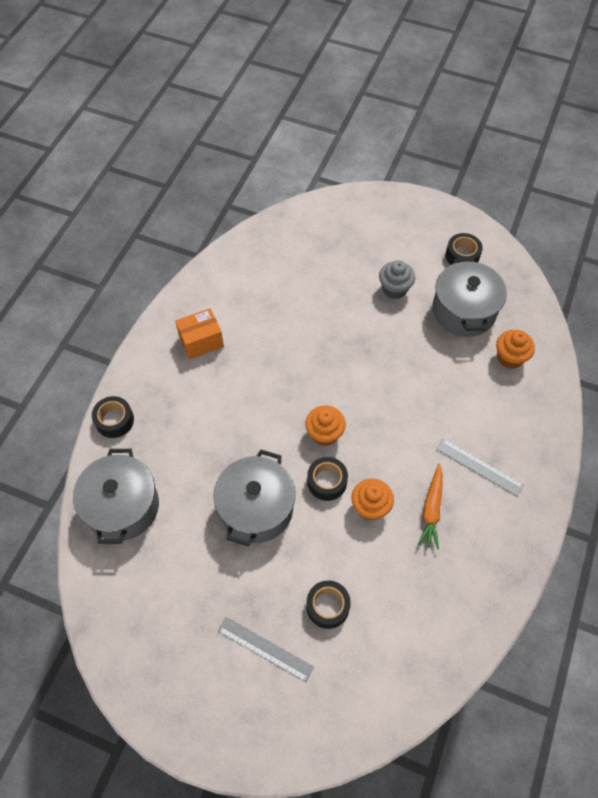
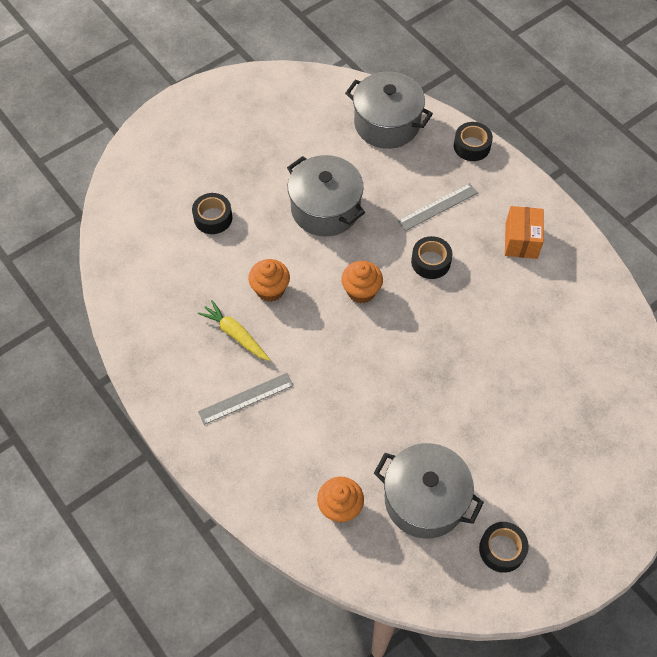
camera: 120 degrees right, 0 degrees up
(265, 648) = (213, 165): grey ruler -> grey ruler (437, 207)
(327, 481) = (314, 269): black tape -> black tape (430, 262)
(394, 289) = (492, 446): grey cupcake -> none
(431, 509) = (235, 334): orange carrot -> yellow carrot

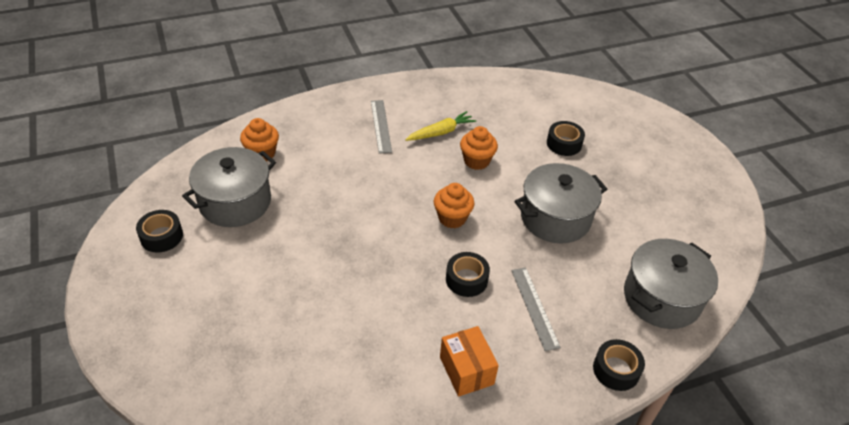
camera: 105 degrees right, 15 degrees down
(521, 241) = (466, 370): orange box -> orange box turned 45 degrees clockwise

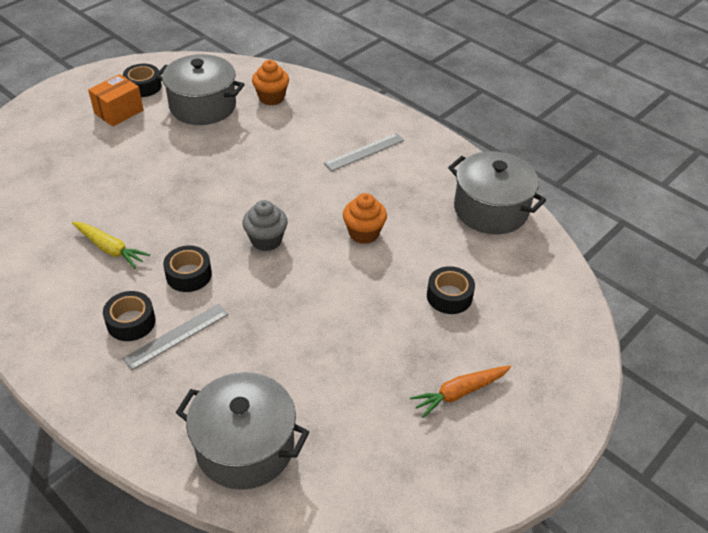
camera: 65 degrees right, 0 degrees up
(441, 132) = (388, 194): yellow carrot -> yellow carrot (110, 249)
(452, 218) = (266, 240): orange cupcake -> grey cupcake
(466, 370) = (76, 307): orange box -> orange box (119, 112)
(555, 218) = (317, 320): grey pot -> grey pot (490, 209)
(616, 370) = (121, 425): black tape -> black tape (131, 322)
(651, 173) = (459, 393): none -> orange carrot

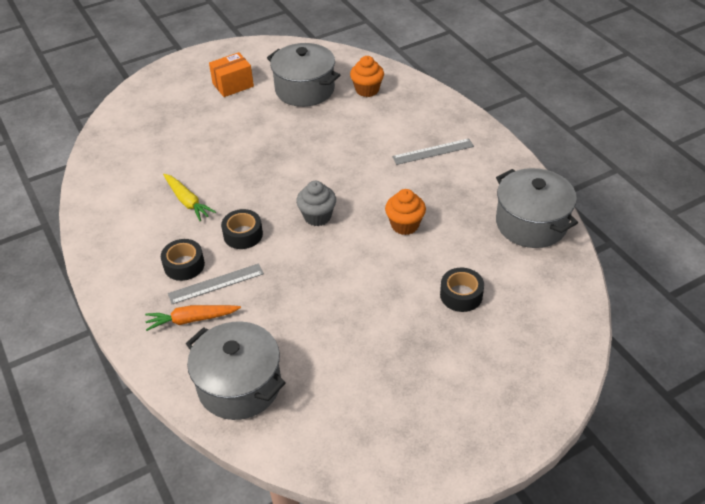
camera: 20 degrees right, 0 degrees up
(143, 86) = (260, 65): black tape -> none
(459, 393) = (437, 381): orange carrot -> orange carrot (191, 320)

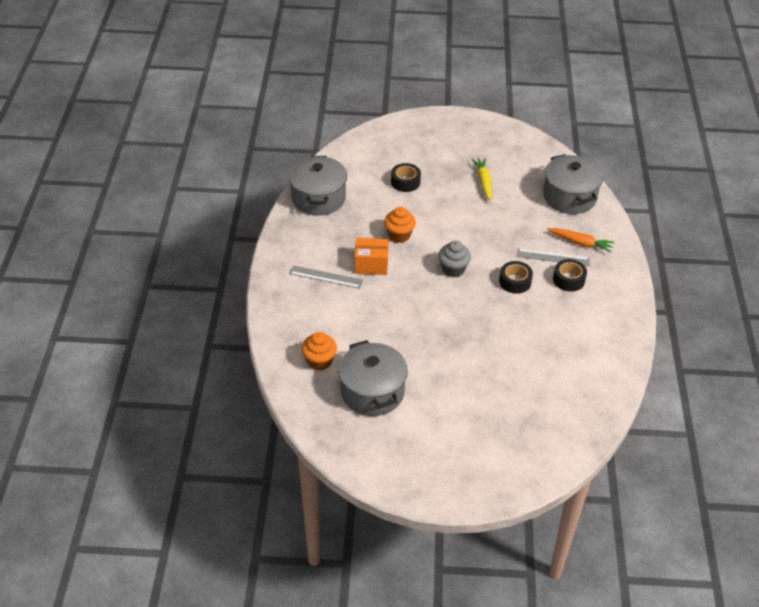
camera: 150 degrees left, 0 degrees up
(187, 201) = (542, 328): yellow carrot -> yellow carrot (483, 182)
(233, 85) = (434, 434): orange box -> orange box (371, 265)

